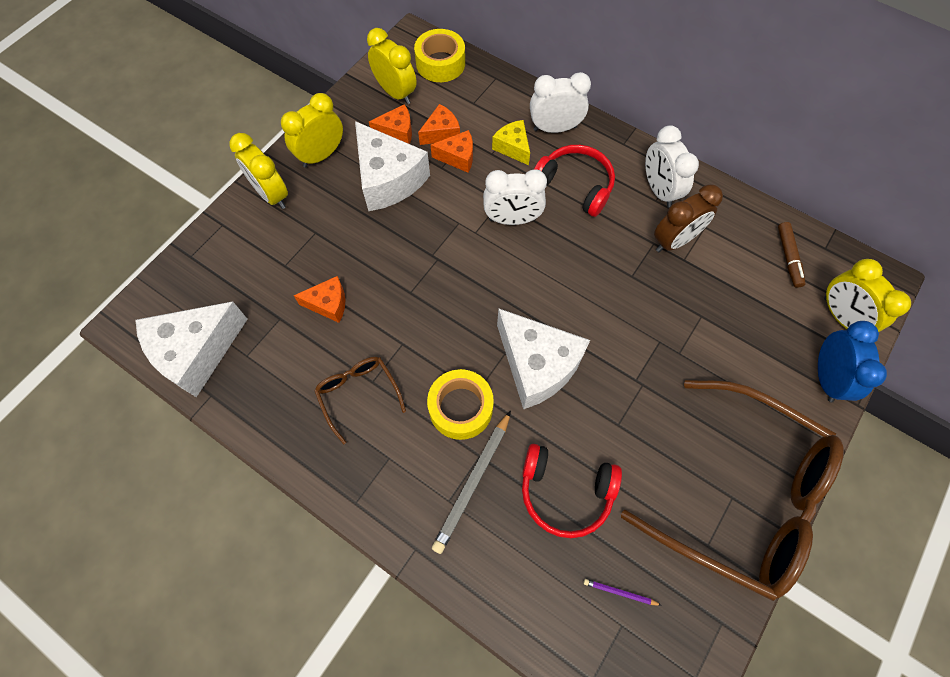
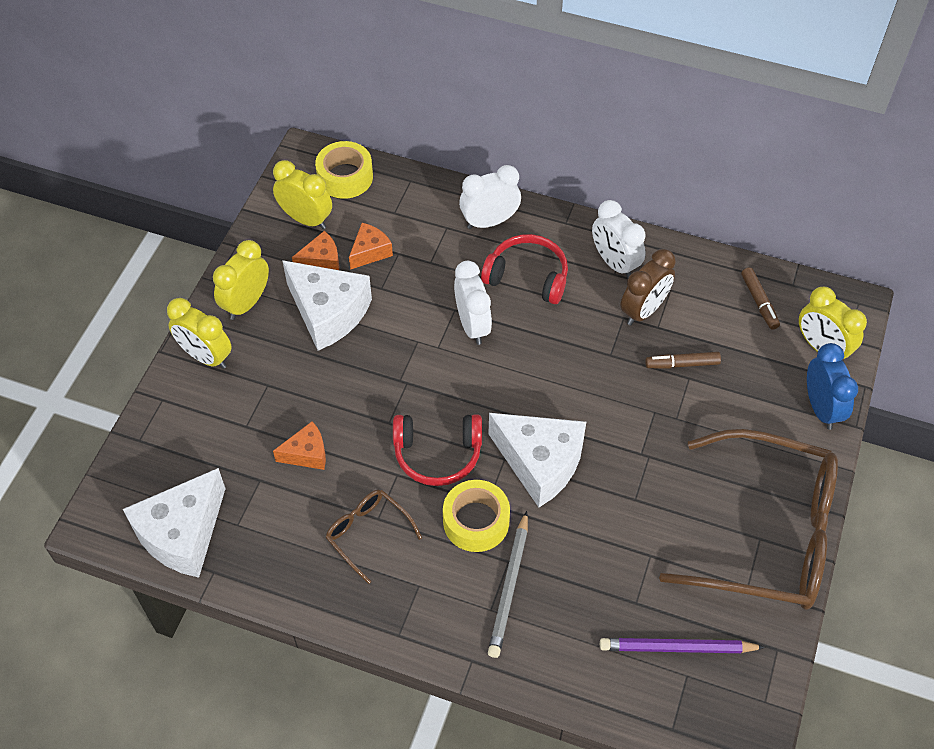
camera: 15 degrees left, 10 degrees down
(458, 157) = (395, 274): orange cheese -> none
(512, 219) = (472, 325): white clock -> white clock turned 90 degrees counterclockwise
(513, 147) = (451, 251): yellow cheese -> none
(565, 491) = (601, 572): red headphones -> red headphones (437, 454)
(619, 592) = (677, 648): purple pencil -> purple pencil, size x2.13
(698, 301) = (682, 364): none -> brown marker

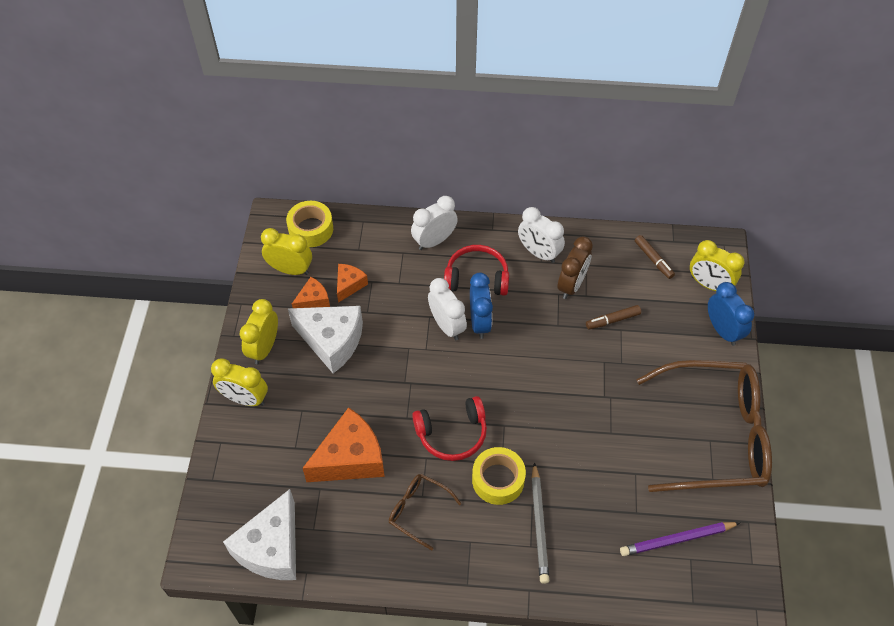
camera: 15 degrees left, 0 degrees up
(307, 453) = (350, 458): orange cheese -> orange cheese, size x1.92
(514, 330) = (479, 322): none -> blue clock
(540, 463) = (532, 422): white cheese -> none

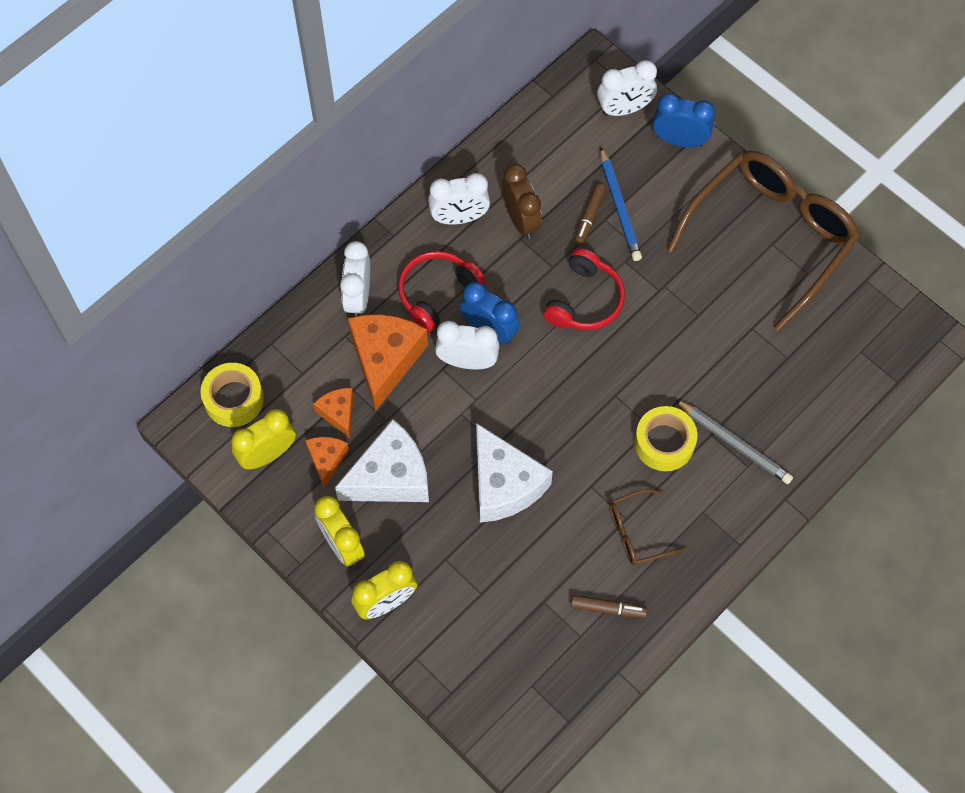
camera: 50 degrees left, 10 degrees up
(272, 548) = (569, 685): white cheese -> white cheese (504, 484)
(350, 458) = (535, 552): orange cheese -> orange cheese (385, 360)
(452, 433) = (585, 445): red headphones -> red headphones (584, 300)
(638, 332) = (619, 207): none -> blue pencil
(653, 259) = (557, 129): brown marker -> brown marker (607, 608)
(677, 540) = (836, 347): purple pencil -> none
(709, 285) = (624, 109): yellow clock -> white clock

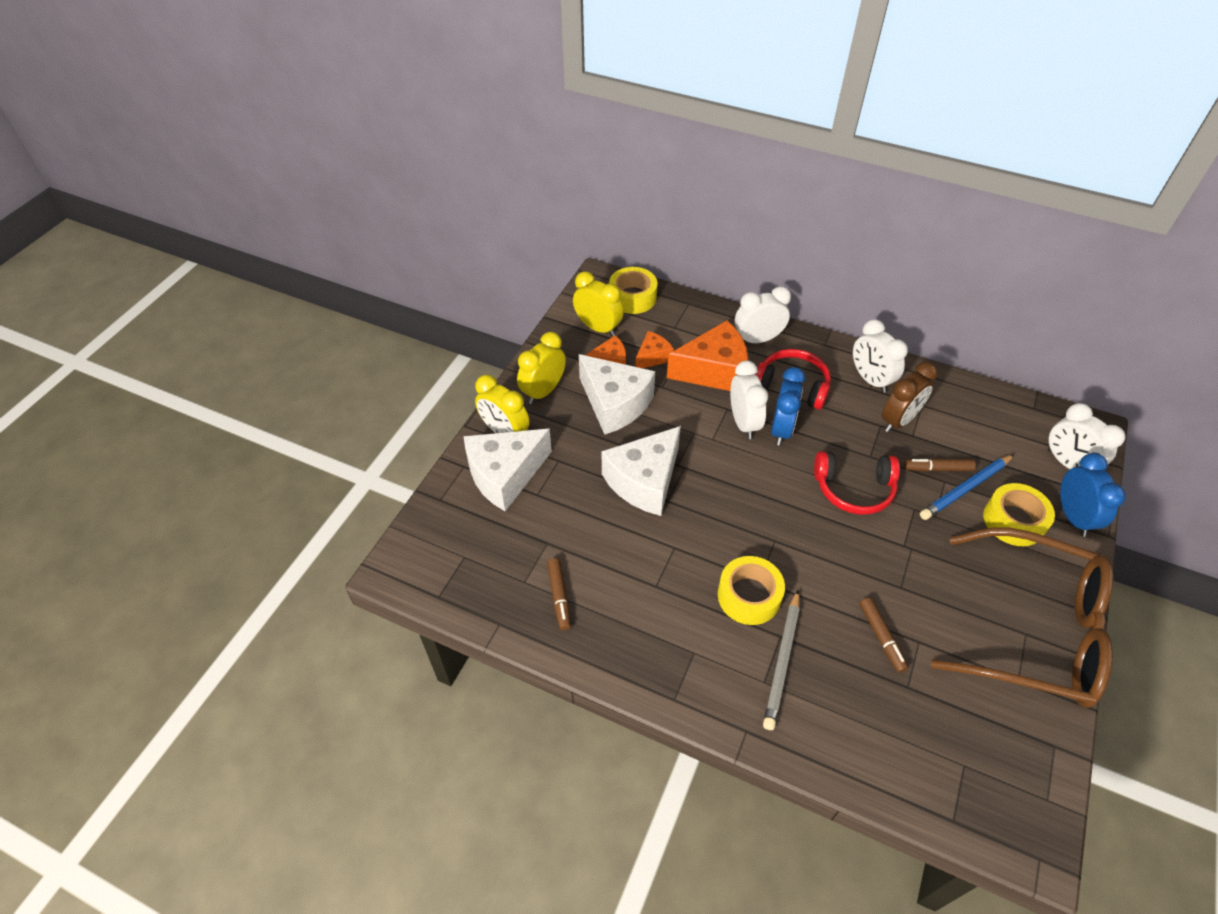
camera: 70 degrees right, 15 degrees down
(444, 618) = (505, 475): none -> white cheese
(637, 532) = (646, 599): brown glasses -> none
(666, 189) = (1013, 521): none -> yellow tape
(739, 355) = (881, 637): none -> brown marker

